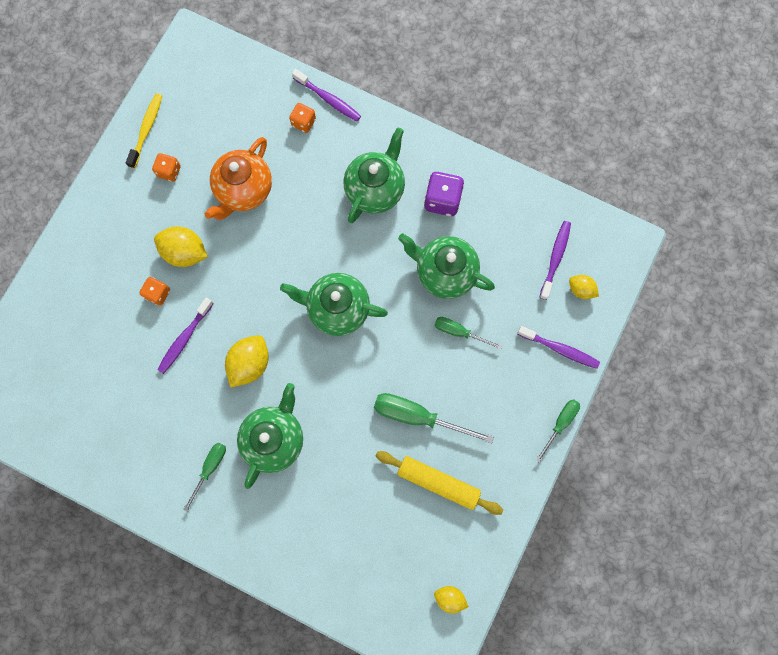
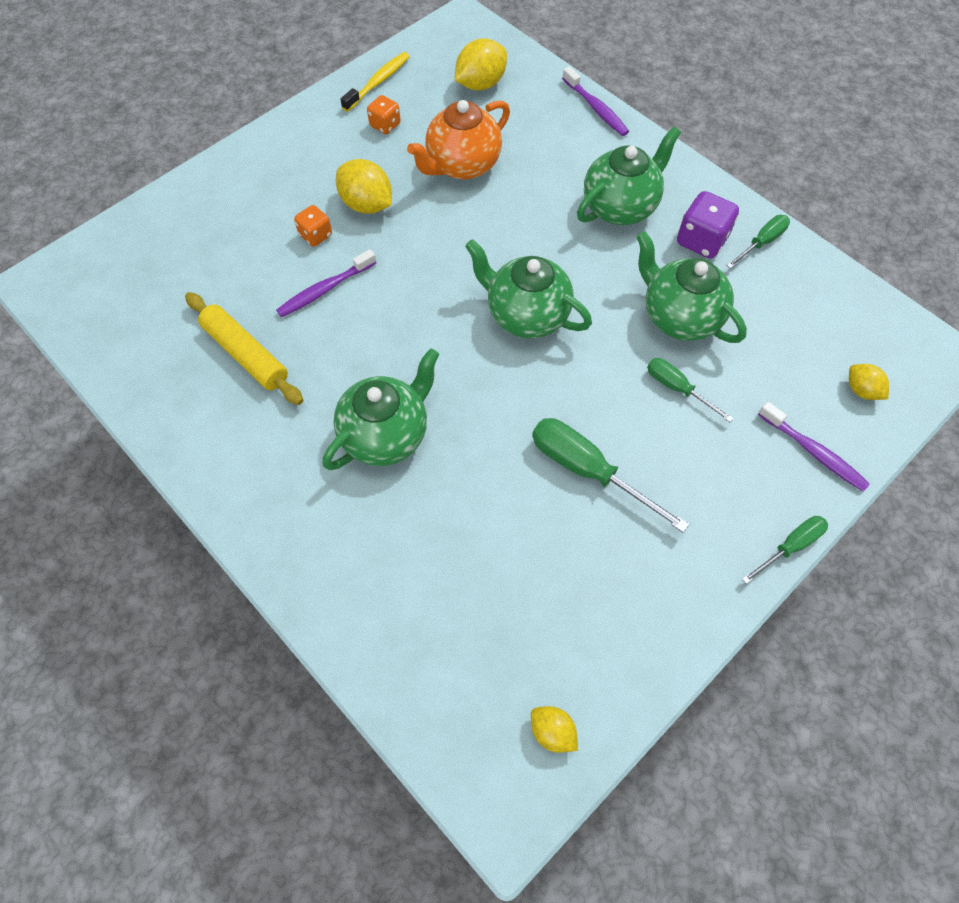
camera: 20 degrees right, 15 degrees down
(210, 468) = (288, 442): green screwdriver -> green screwdriver (761, 242)
(250, 363) = (392, 340): yellow lemon -> yellow lemon (480, 84)
(303, 122) = (558, 122): orange dice -> none
(438, 482) = (588, 564): yellow rolling pin -> yellow rolling pin (246, 354)
(555, 258) = (834, 344): purple toothbrush -> none

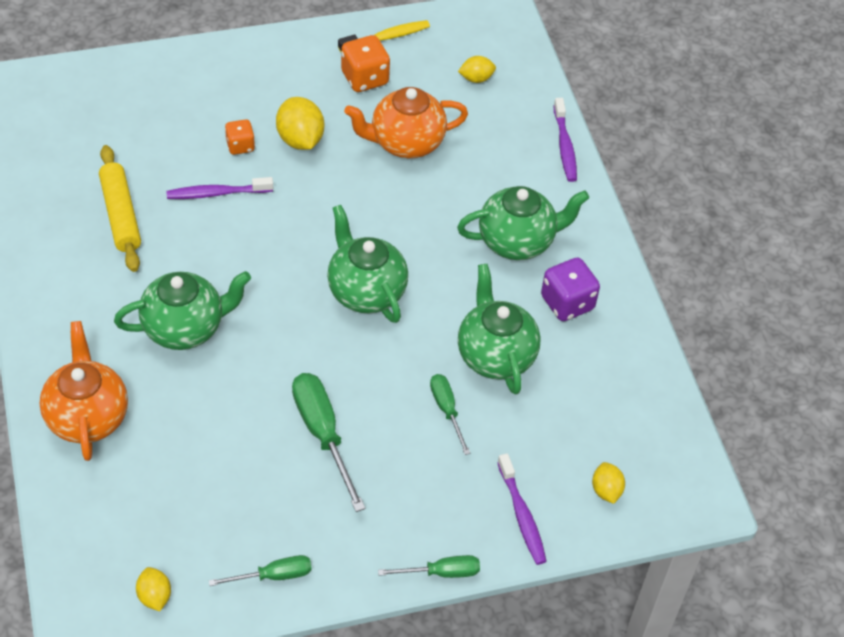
camera: 25 degrees right, 10 degrees down
(353, 577) = (87, 416): none -> orange teapot
(385, 125) = (365, 78): orange dice -> orange dice, size x1.61
(480, 84) = (476, 78): yellow lemon -> yellow lemon, size x0.59
(761, 242) = (621, 330): green screwdriver -> green screwdriver (273, 575)

